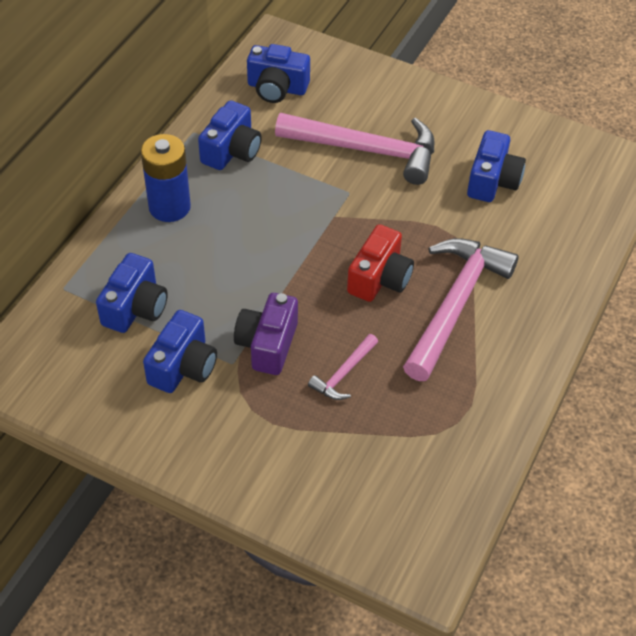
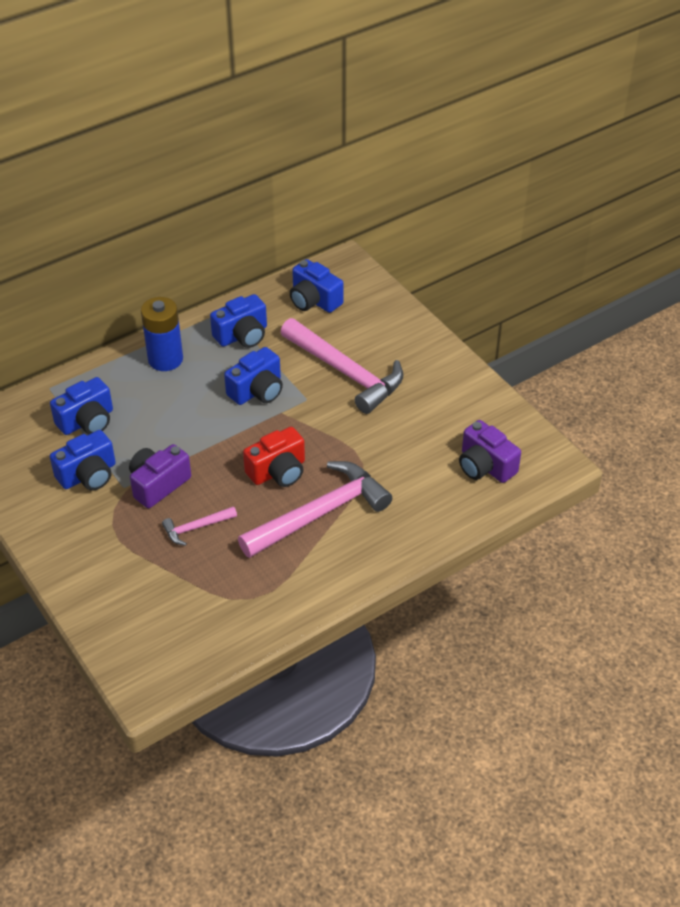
camera: 30 degrees right, 5 degrees down
(492, 181) = (428, 433): blue camera -> blue camera (257, 390)
(569, 192) = (485, 466): none -> purple camera

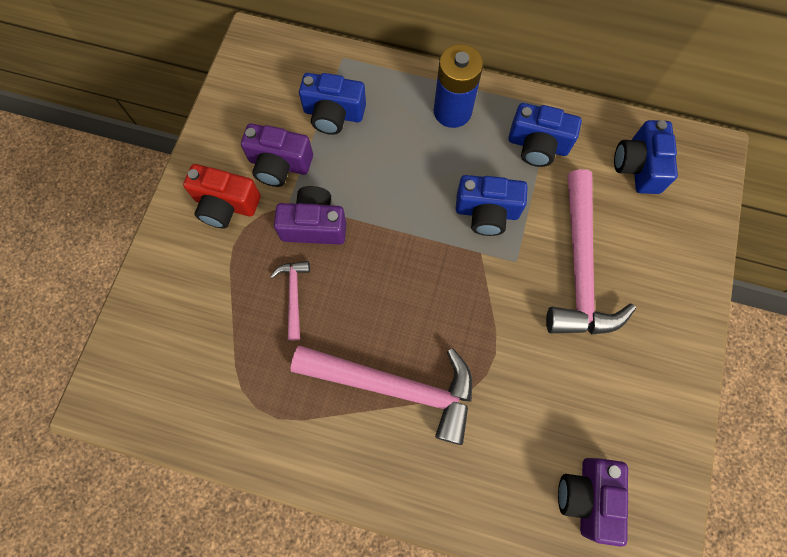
camera: 50 degrees right, 25 degrees up
(88, 475) = (279, 164): blue camera -> purple camera
(196, 528) = (294, 295): pink hammer -> pink hammer turned 60 degrees clockwise
(278, 471) = (412, 309): red camera -> red camera (226, 205)

